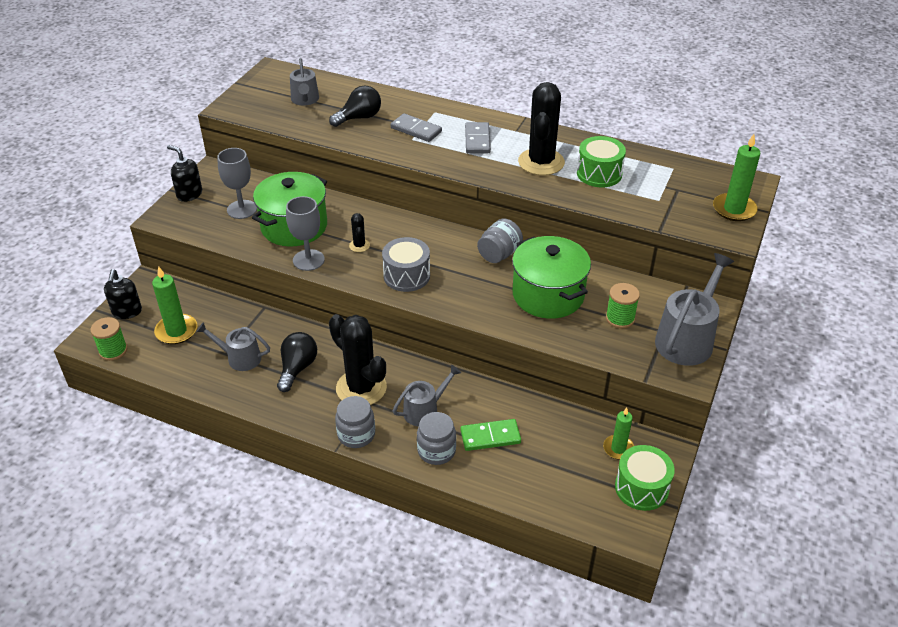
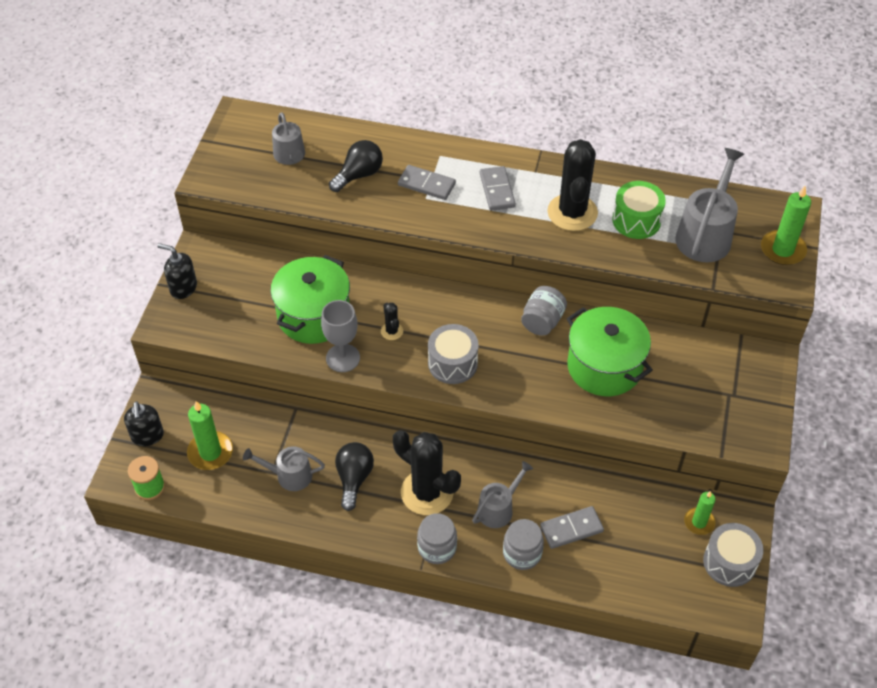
camera: 10 degrees left, 10 degrees up
(242, 209) = (249, 300): grey goblet -> none
(490, 437) = (571, 529): green domino -> grey domino
(620, 318) = (682, 385): green spool -> none
(641, 488) = (729, 562): green drum -> grey drum
(687, 339) = (753, 400): grey watering can -> grey watering can (705, 235)

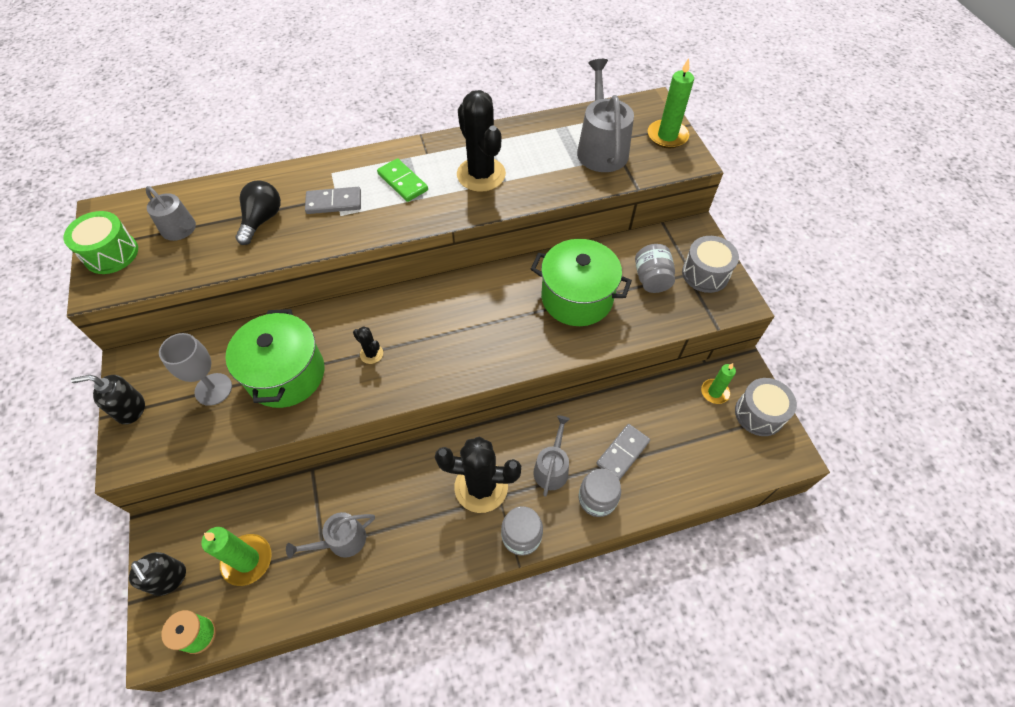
camera: 30 degrees left, 5 degrees up
(343, 358) = (338, 402): grey goblet -> grey goblet (213, 389)
(354, 479) = (406, 510): black light bulb -> none
(452, 363) = (445, 357): grey drum -> grey drum (705, 274)
(497, 190) = (403, 182): grey domino -> green domino
(542, 321) = (500, 283): grey jar -> grey jar (651, 279)
(636, 220) = (538, 159): green drum -> green drum (111, 254)

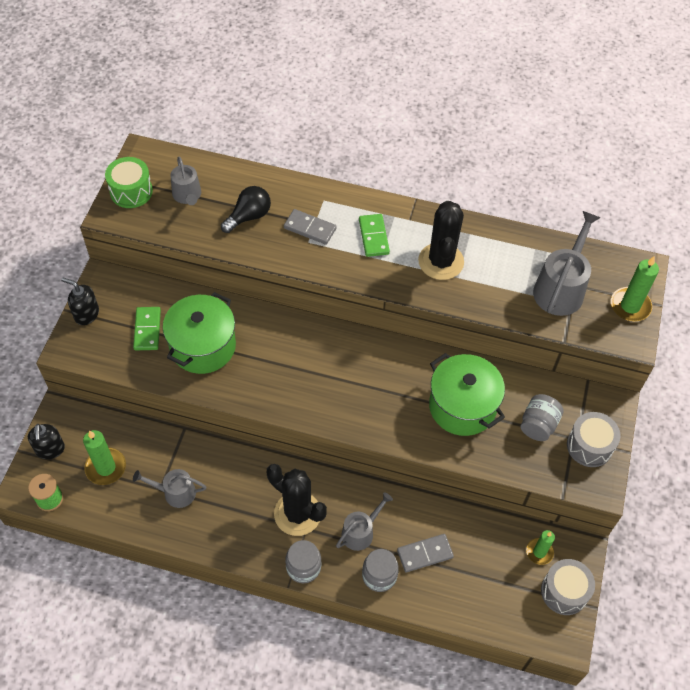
camera: 30 degrees right, 0 degrees up
(213, 389) = (147, 330): grey goblet -> green domino
(371, 354) = (272, 364): black cactus -> none

